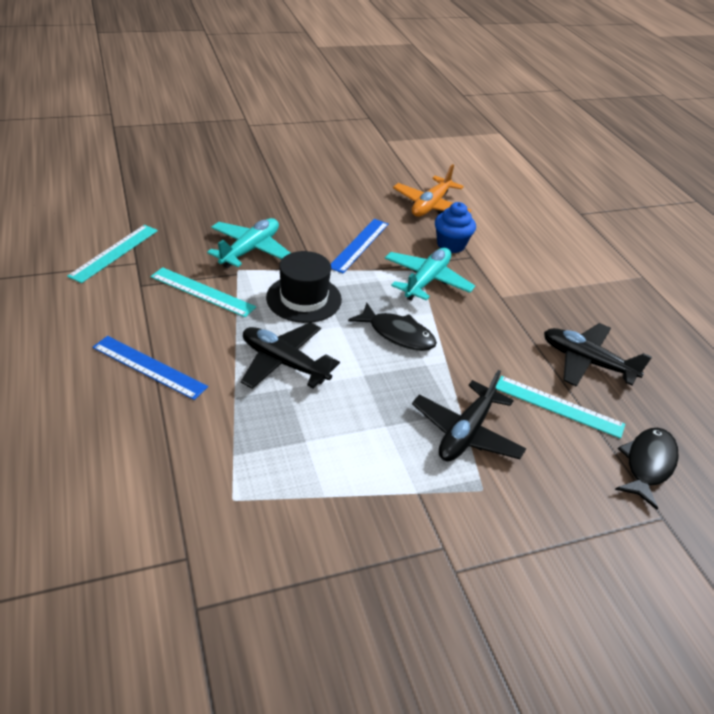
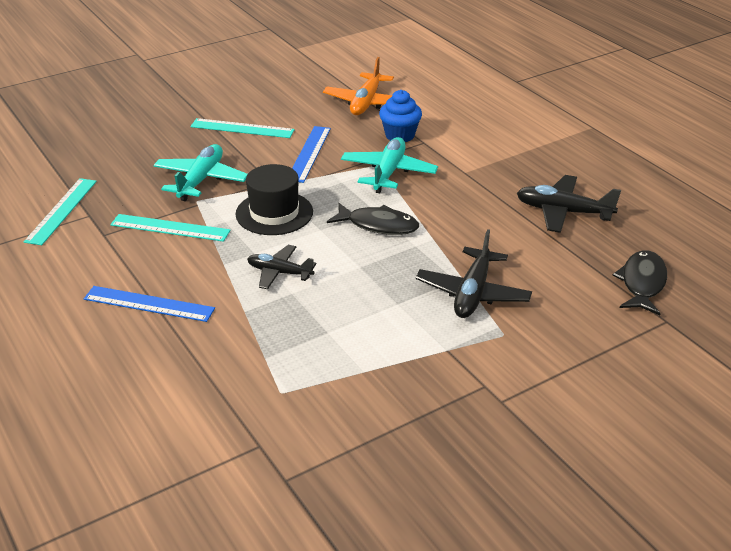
camera: 10 degrees left, 5 degrees down
(284, 363) = (279, 273): black plane -> black plane, size x0.66
(558, 406) = (549, 254): turquoise ruler -> turquoise ruler (242, 128)

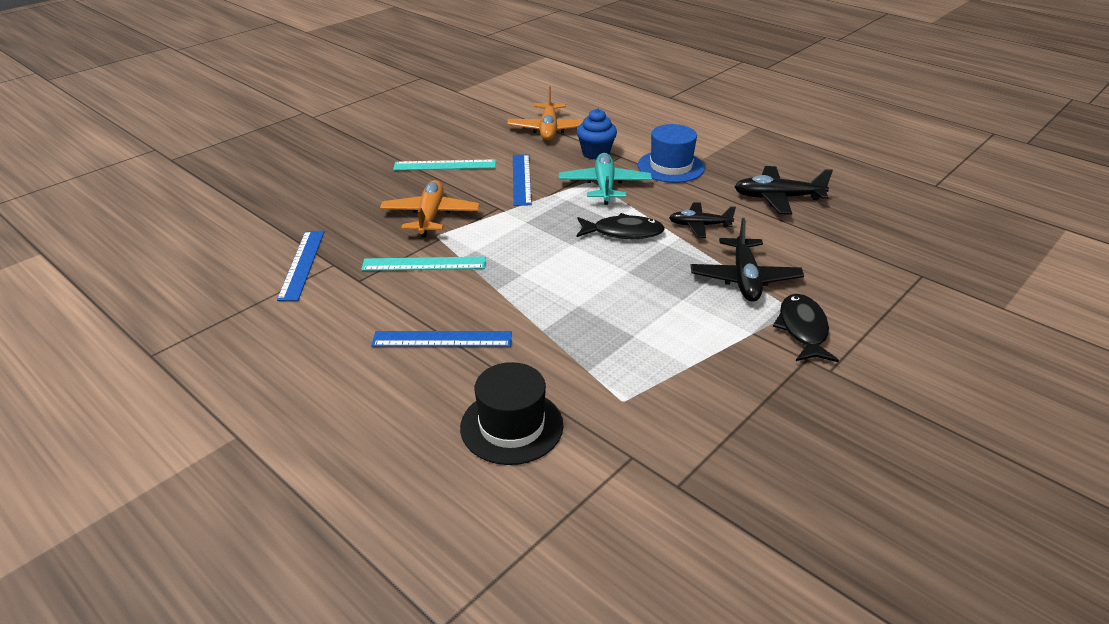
camera: 15 degrees left, 0 degrees up
(61, 210) = (302, 264): turquoise ruler -> blue ruler
(201, 180) = (430, 216): turquoise plane -> orange plane
(274, 213) = (519, 236): black hat -> black hat (511, 426)
(279, 273) = (556, 289): black plane -> black plane (699, 225)
(469, 161) = (671, 167): none -> blue hat
(642, 283) = (881, 247): black fish -> black fish (803, 329)

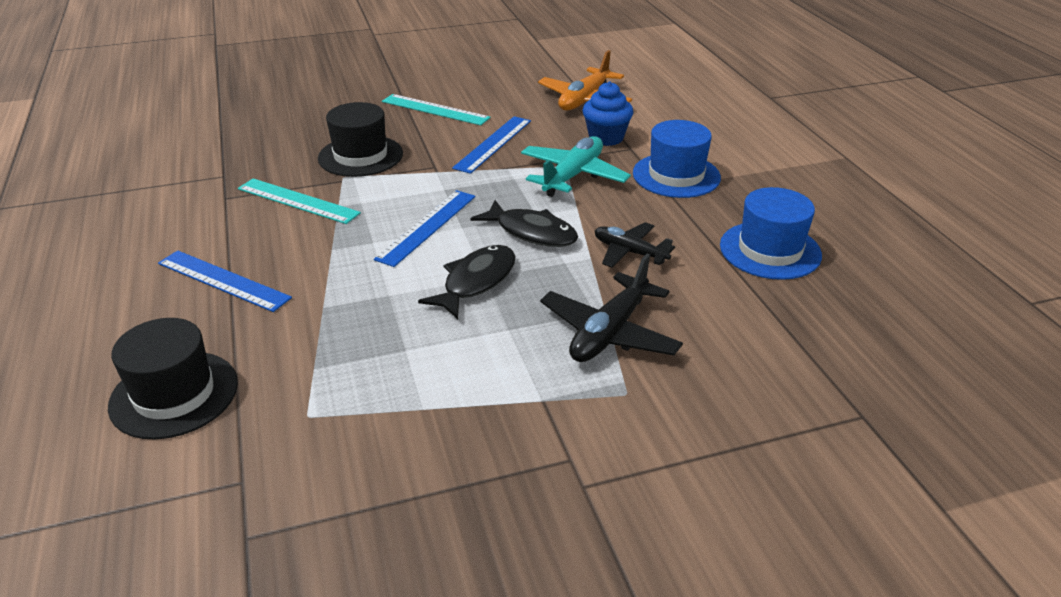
camera: 30 degrees right, 0 degrees up
(302, 264) = (198, 167): blue ruler -> blue ruler (427, 227)
(430, 216) = (360, 156): orange plane -> black hat
(778, 198) = (770, 250): black plane -> blue hat
(803, 329) = (609, 421): black fish -> black fish (476, 282)

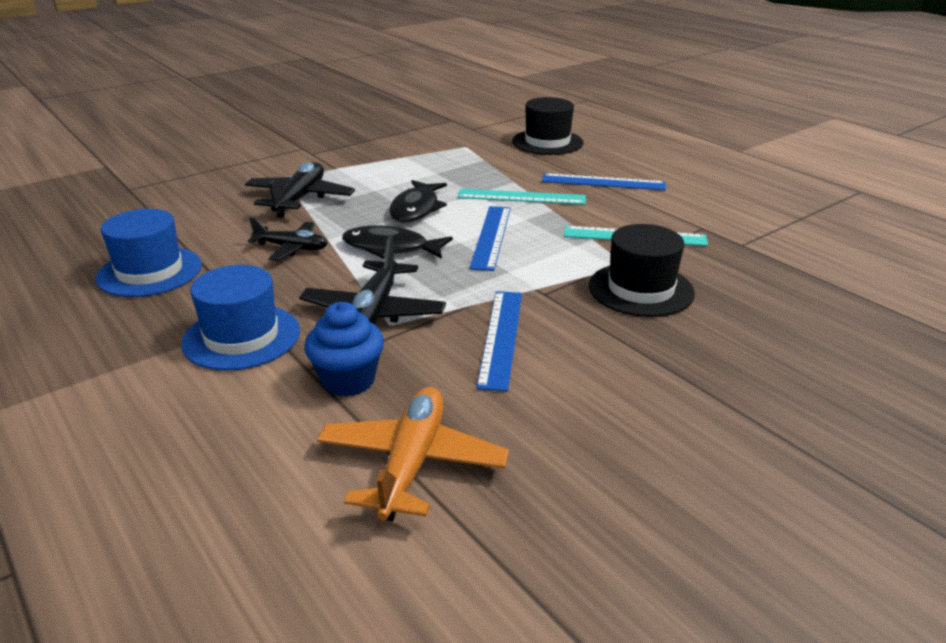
camera: 160 degrees right, 5 degrees down
(435, 109) = (637, 381): turquoise ruler -> turquoise ruler (521, 197)
(573, 176) = (374, 312): turquoise plane -> black plane

